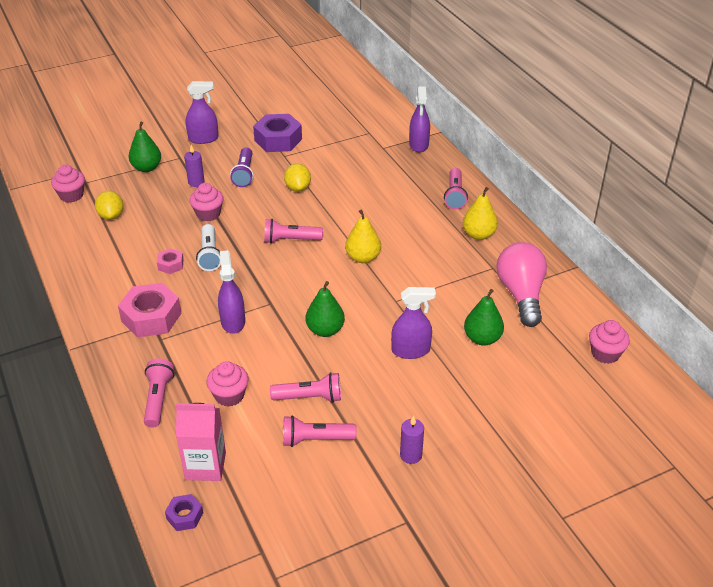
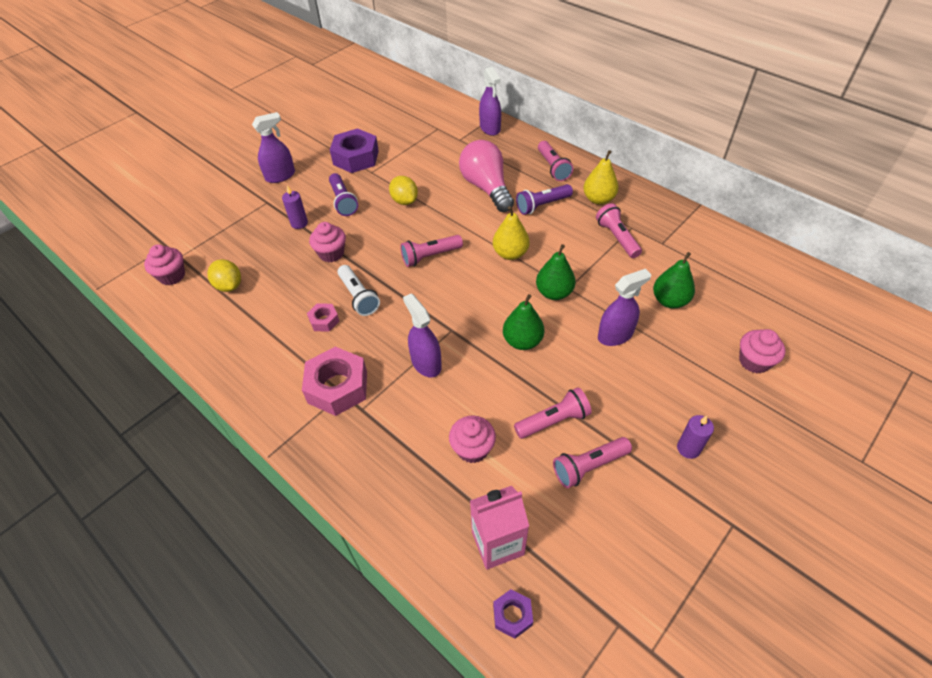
camera: 20 degrees left, 10 degrees up
(147, 168) = (238, 222): green pear -> green pear (554, 293)
(158, 399) = (400, 481): pink flashlight -> pink flashlight (617, 238)
(421, 226) = (542, 205): none -> purple flashlight
(521, 294) = (673, 246): pink light bulb -> pink light bulb (486, 187)
(605, 353) = (780, 280): pink cupcake -> pink cupcake (754, 361)

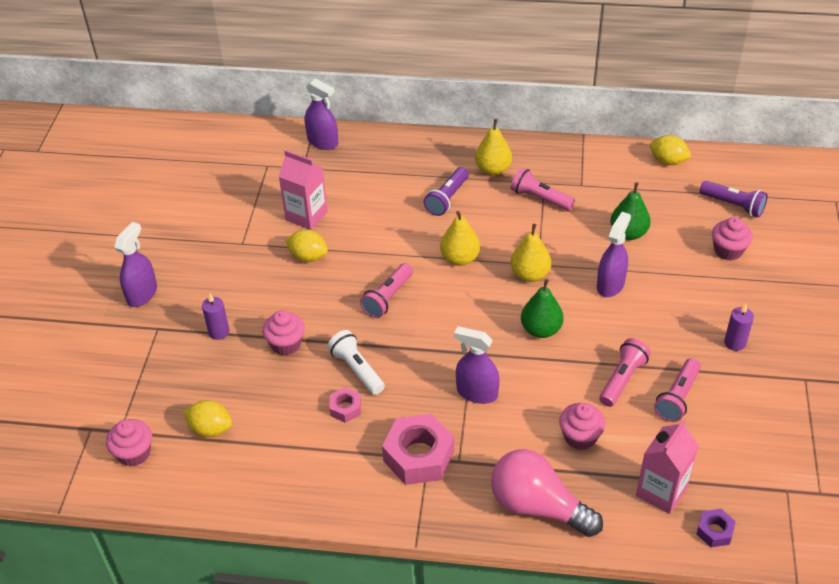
camera: 35 degrees left, 5 degrees down
(343, 201) = (243, 287): purple flashlight -> purple flashlight (733, 205)
(356, 157) = (208, 236): purple nut -> none
(359, 297) = (356, 369): white flashlight -> white flashlight turned 150 degrees counterclockwise
(430, 173) = (306, 216): none -> pink carton
(486, 187) = (378, 205): pink light bulb -> pink light bulb (537, 506)
(553, 167) = (424, 156): pink flashlight -> none
(554, 293) = (530, 274): green pear -> yellow pear
(760, 258) = (668, 161): none -> yellow lemon

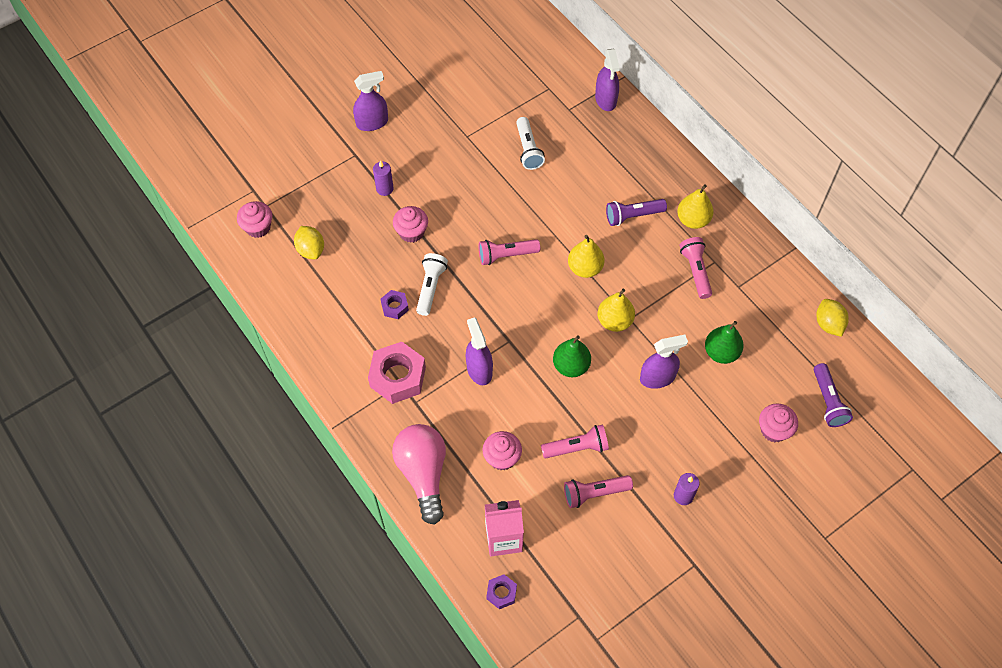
camera: 45 degrees right, 15 degrees up
(306, 216) = (528, 150): pink carton -> white flashlight
(308, 257) = (494, 181): yellow lemon -> none
(345, 408) = (395, 307): pink nut -> purple nut

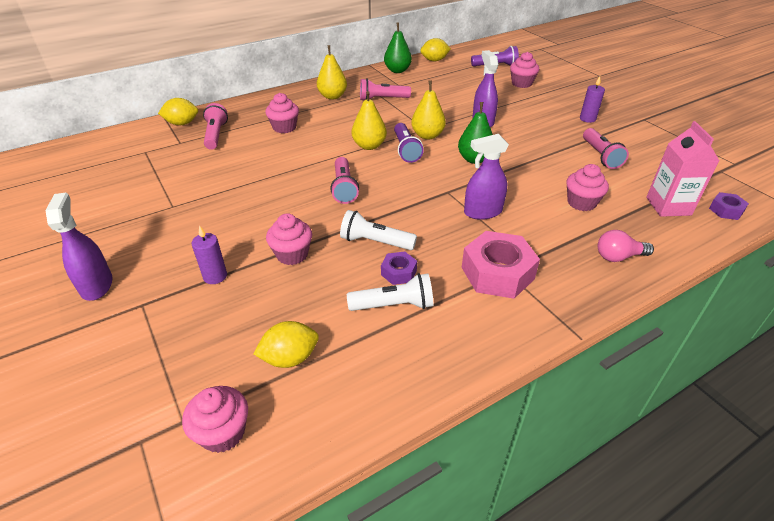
camera: 85 degrees left, 20 degrees down
(423, 474) = (618, 257): pink light bulb -> pink light bulb, size x0.53
(528, 150) = (216, 167): white flashlight -> white flashlight (394, 305)
(577, 447) = (558, 161): pink flashlight -> pink flashlight (215, 135)
(606, 99) = (182, 123): purple spray bottle -> yellow lemon
(611, 187) = (284, 127): none -> pink cupcake
(633, 216) = (319, 120): purple flashlight -> purple flashlight (406, 150)
(721, 352) = (458, 95): green pear -> green pear (397, 70)

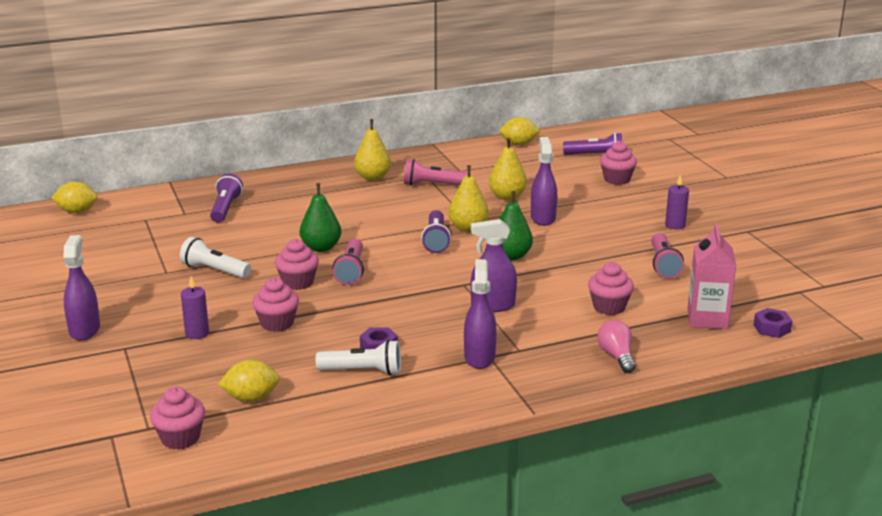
camera: 10 degrees right, 15 degrees down
(182, 123) = (190, 194): yellow lemon -> yellow lemon (77, 211)
(215, 135) = (225, 209): pink flashlight -> purple flashlight
(284, 127) = (305, 207): pink cupcake -> pink cupcake (298, 282)
(369, 146) = (395, 233): yellow pear -> yellow pear (507, 196)
(375, 242) = (365, 321): white flashlight -> white flashlight (214, 270)
(397, 70) = (465, 153): green pear -> green pear (321, 248)
(497, 273) = (479, 357): pink nut -> purple spray bottle
(618, 257) = (616, 356): pink light bulb -> pink light bulb turned 75 degrees clockwise

